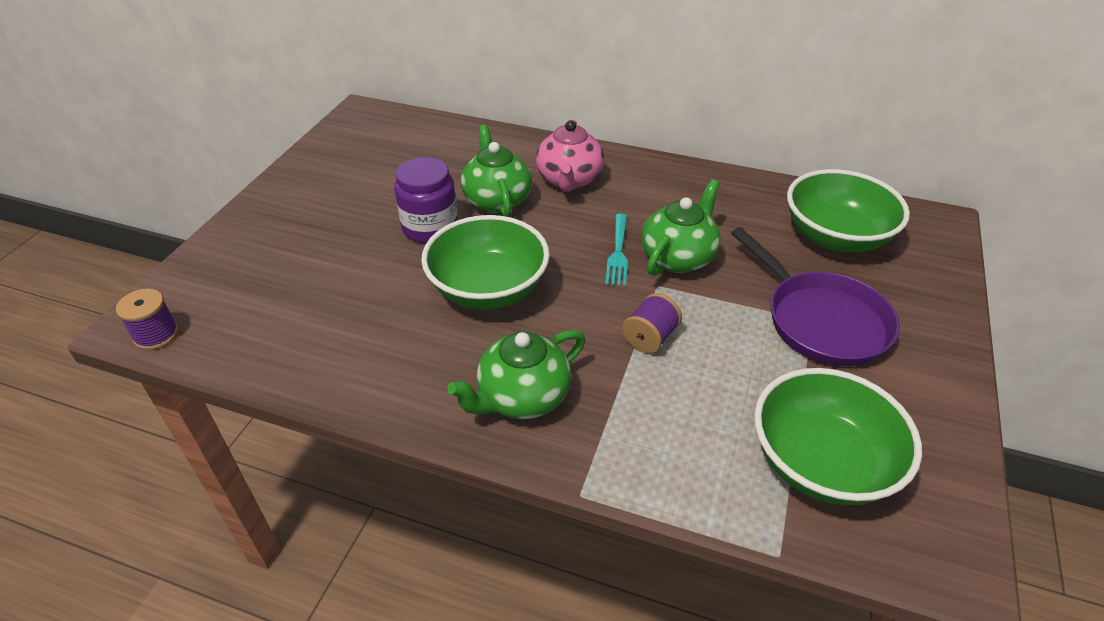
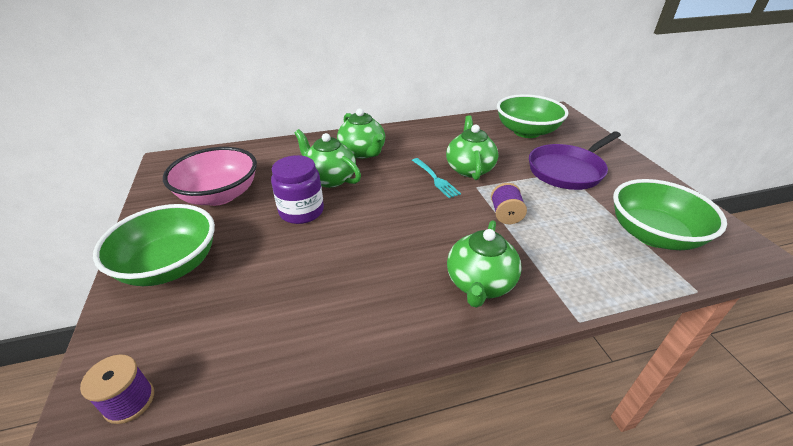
camera: 35 degrees left, 5 degrees down
(372, 174) = (219, 195): none -> pink bowl
(488, 289) = (383, 231): green bowl -> green bowl (170, 266)
(569, 180) = (362, 152): pink teapot -> green teapot
(820, 320) = (568, 170): purple pan -> purple pan turned 120 degrees clockwise

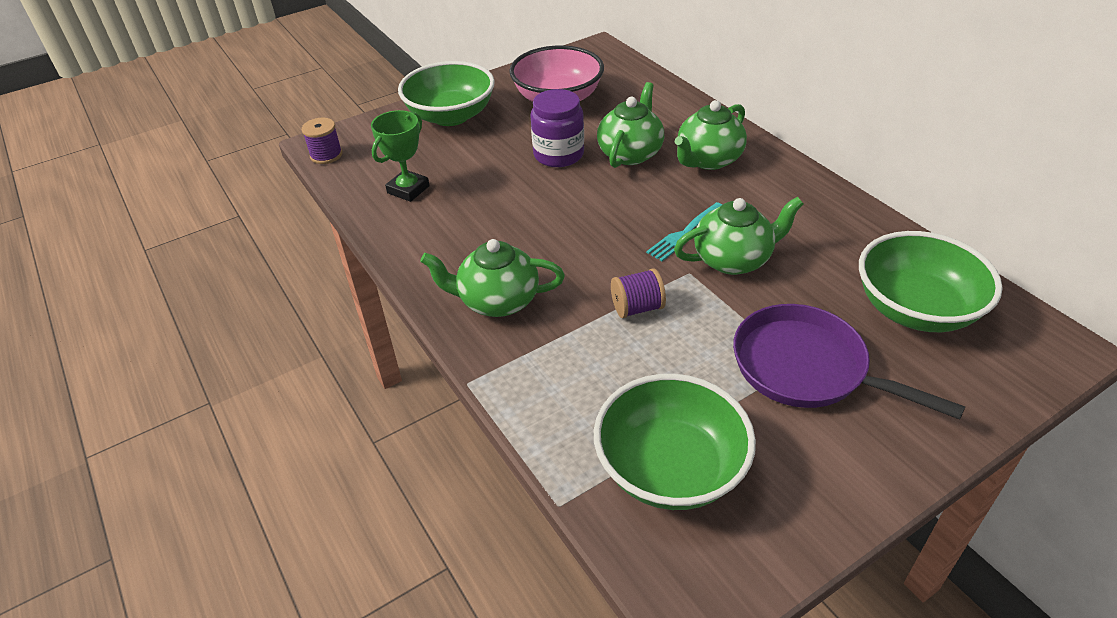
camera: 75 degrees right, 5 degrees up
(276, 321) = (408, 189): none -> green trophy

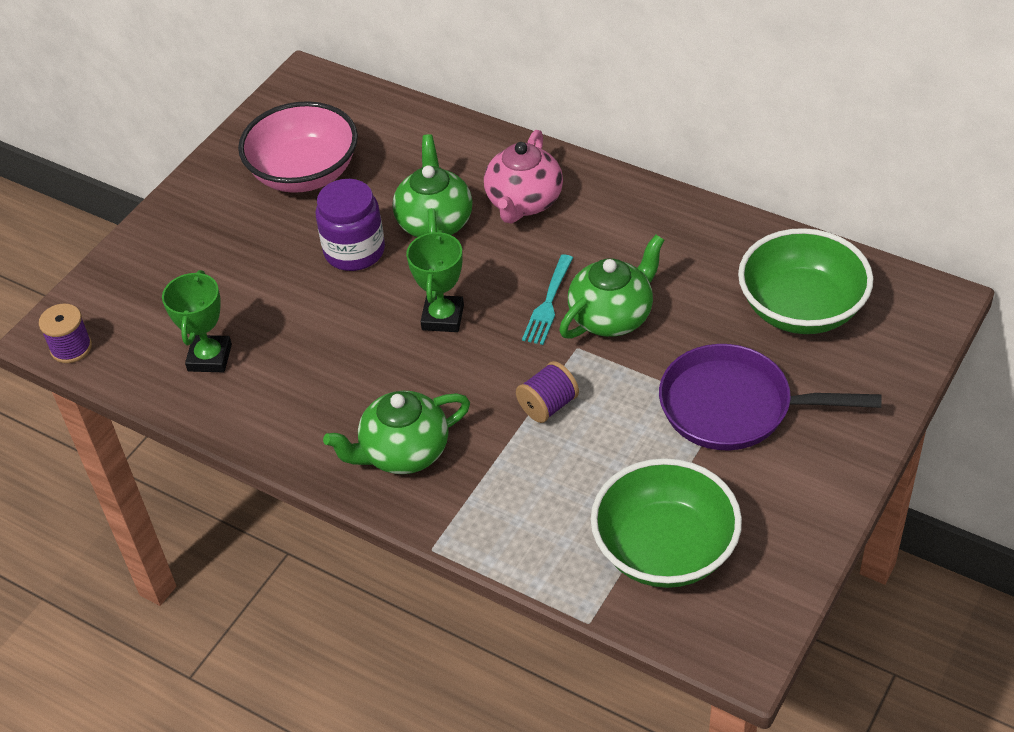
camera: 25 degrees left, 5 degrees up
(451, 116) = (188, 240): green bowl -> none
(593, 217) = (443, 317): none -> green trophy
(708, 160) = (524, 202): green teapot -> pink teapot

